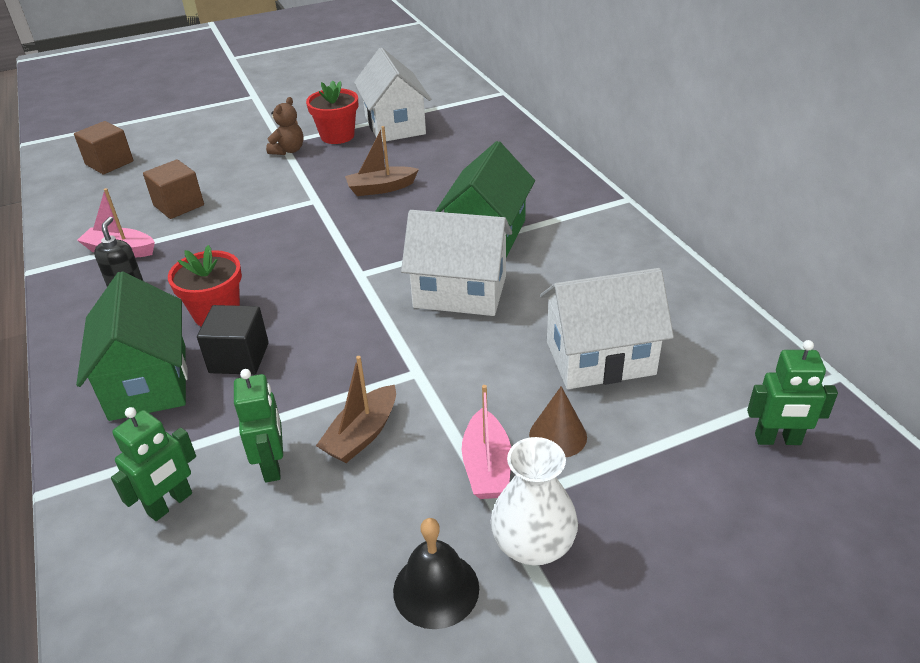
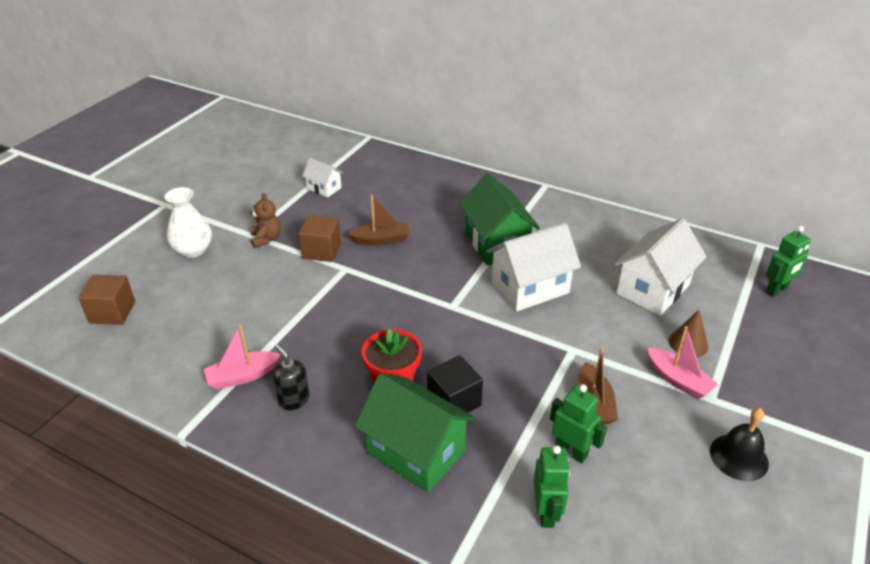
camera: 40 degrees left, 0 degrees up
(178, 205) = (238, 319): brown cube -> brown cube (321, 251)
(337, 136) = (290, 212): red flower pot -> none
(381, 188) = (381, 240): brown boat -> brown boat turned 135 degrees counterclockwise
(395, 125) = (324, 188): white house -> white house, size x0.52
(533, 544) = (749, 406): white vase -> white vase (193, 250)

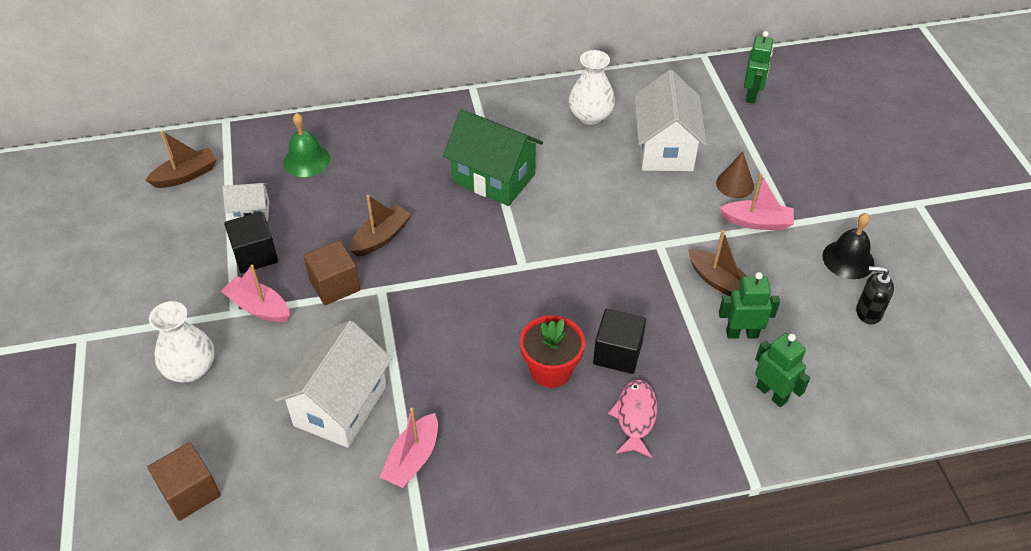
camera: 40 degrees left, 10 degrees up
(266, 239) = (258, 307): brown teddy bear -> pink boat
(294, 400) = (486, 446): black soap dispenser -> black soap dispenser (868, 312)
(299, 211) = (255, 255): none -> black cube
(314, 153) = (186, 175): none -> brown boat
(389, 177) = (306, 160): none -> green bell
(416, 452) = (635, 417): green house -> pink fish
(530, 288) = (568, 207): white house -> white house (341, 405)
(615, 240) = (590, 116): none -> white vase

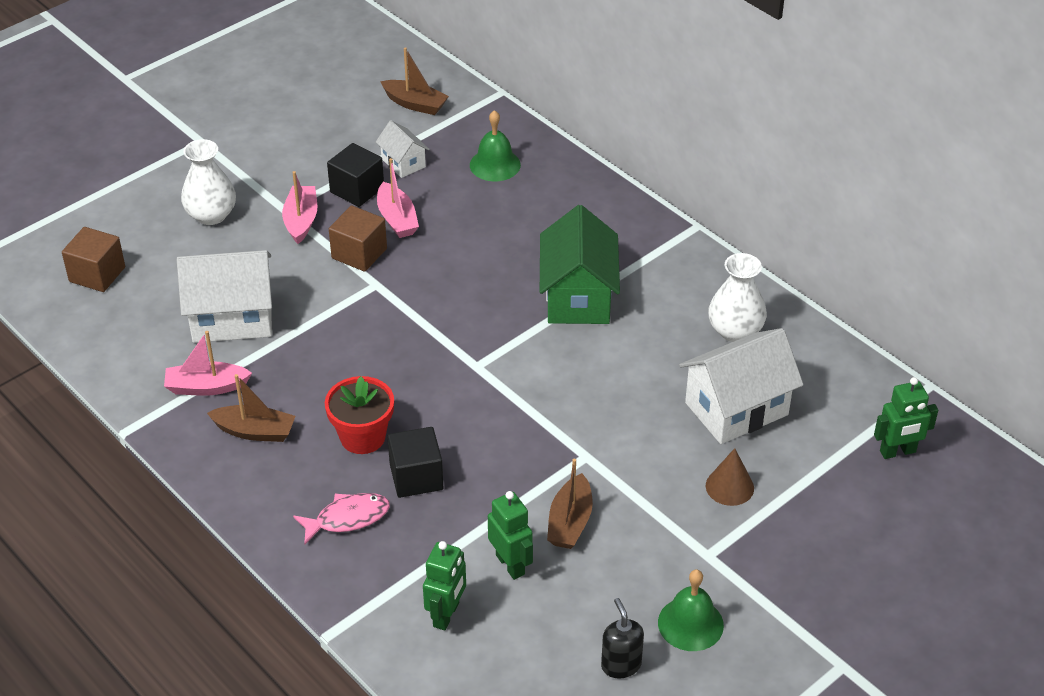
camera: 60 degrees right, 5 degrees down
(381, 237) = (438, 256): brown boat -> brown boat (255, 431)
(757, 222) = (685, 525): pink boat -> pink boat (397, 219)
(848, 259) = (690, 624): black bell -> green bell

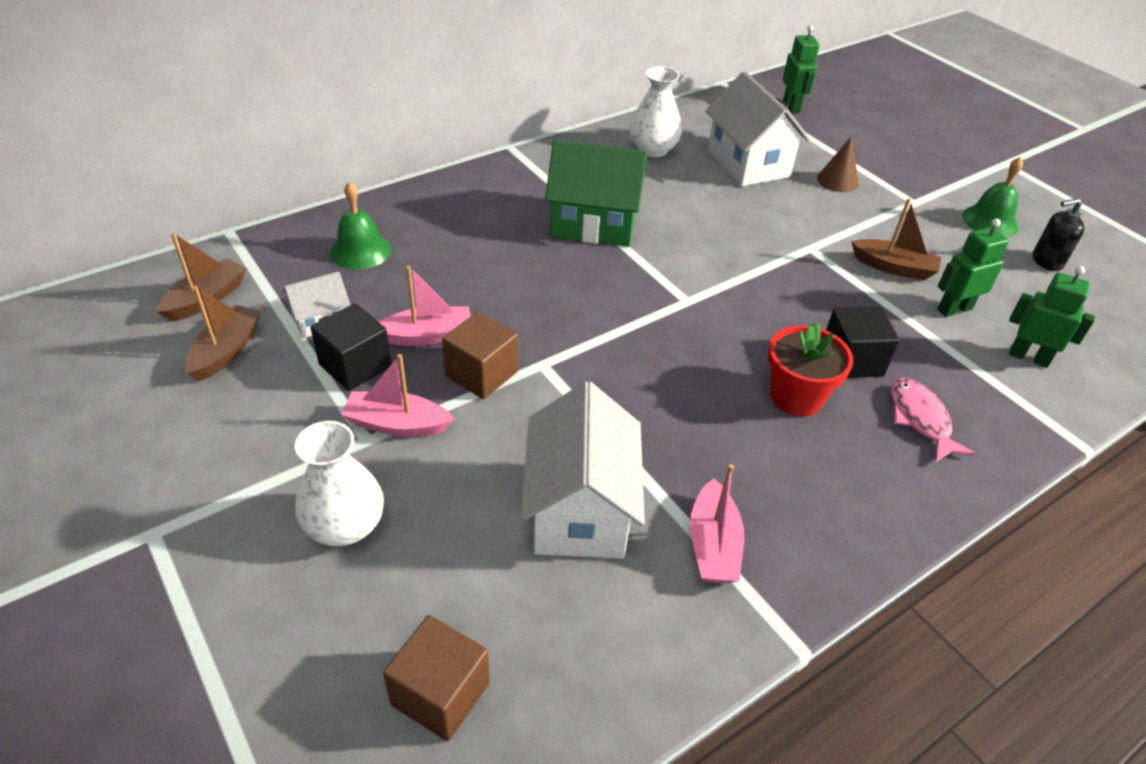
camera: 85 degrees left, 0 degrees up
(255, 431) = (793, 495): brown boat -> brown boat (226, 351)

